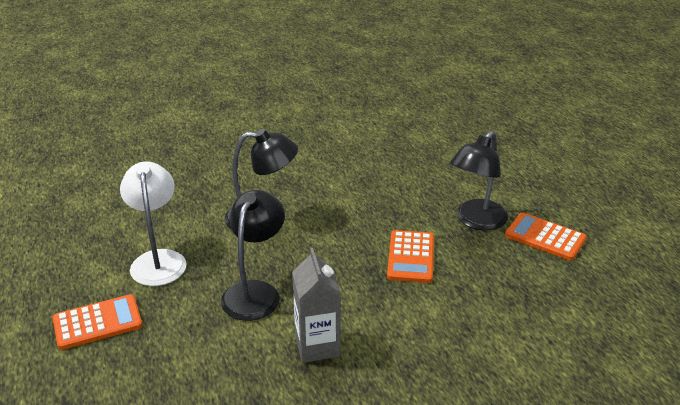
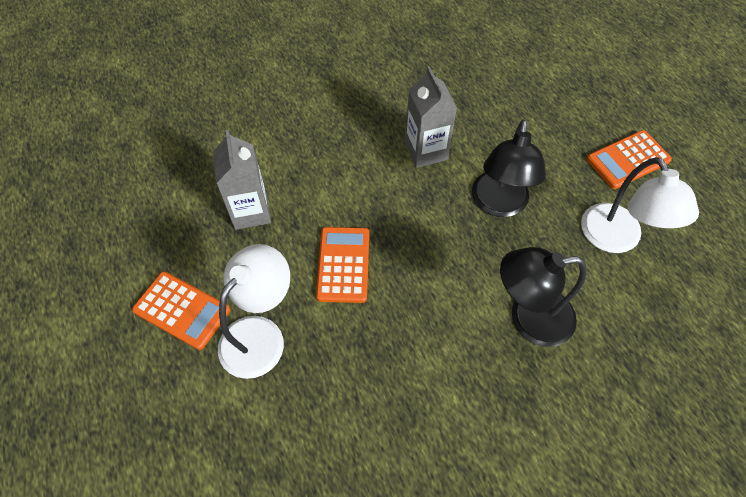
camera: 175 degrees right, 25 degrees up
(476, 221) = (260, 334): black lamp -> white lamp
(505, 301) = (251, 212): none -> grey carton

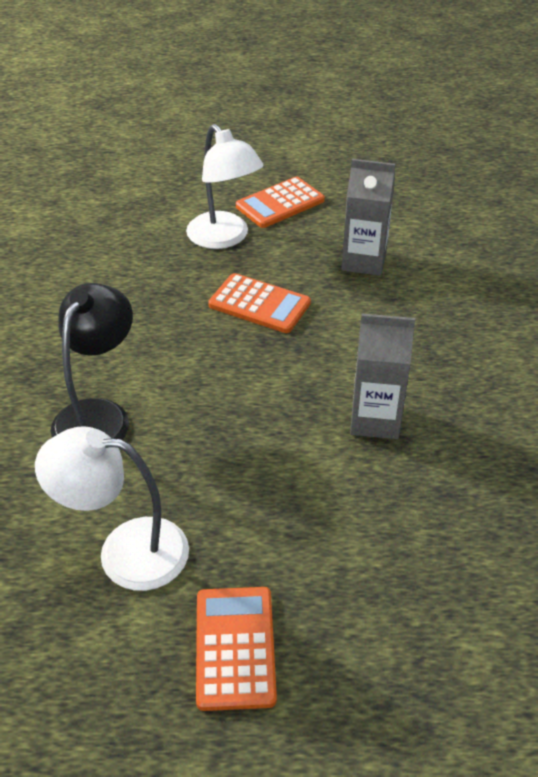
camera: 115 degrees right, 15 degrees down
(498, 204) = (253, 455): black lamp -> none

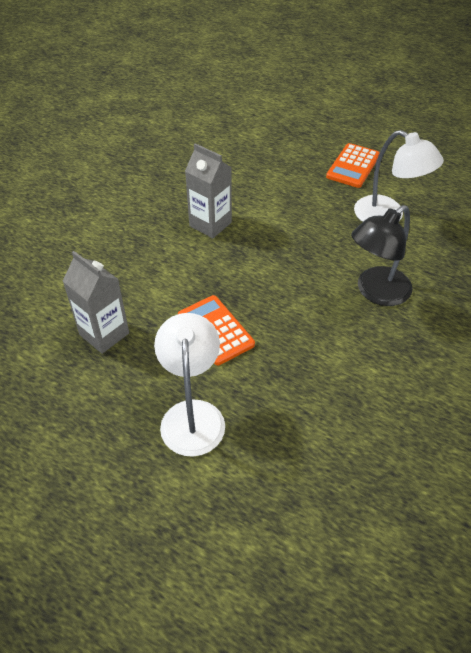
camera: 150 degrees left, 5 degrees up
(280, 203) = (108, 437): orange calculator -> none

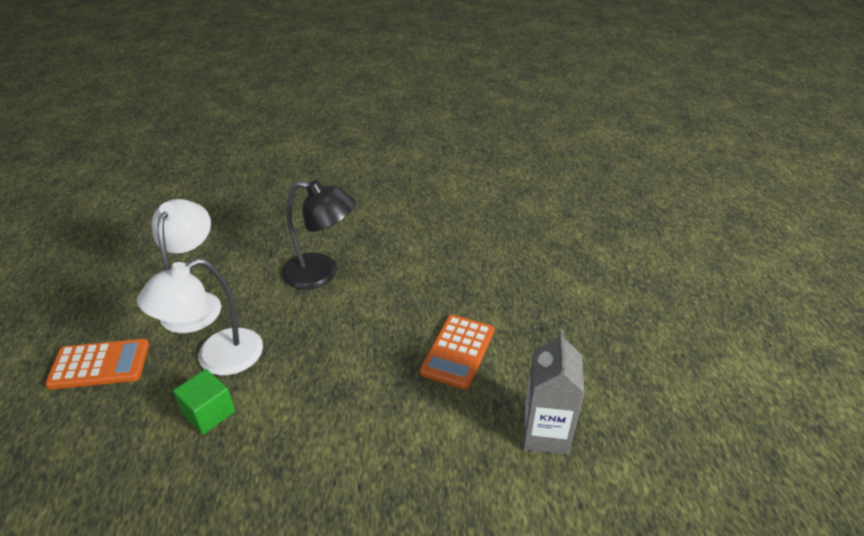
camera: 125 degrees left, 10 degrees down
(192, 415) = (551, 319): white lamp -> white lamp (217, 358)
(210, 224) = (303, 445): grey carton -> none
(271, 197) = (209, 413): none -> green cube

